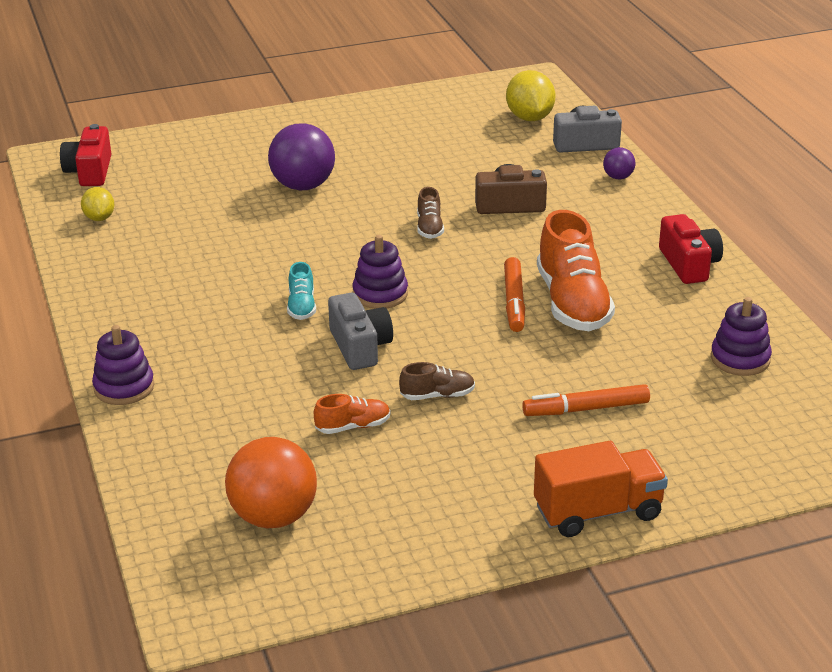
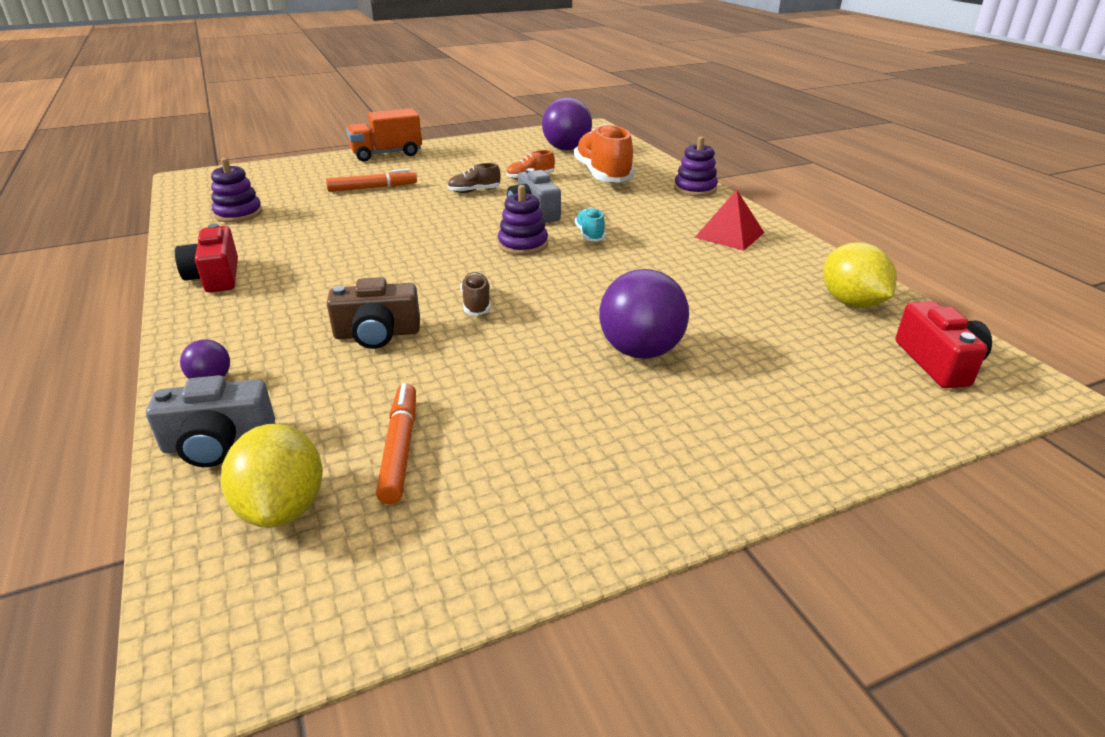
camera: 175 degrees right, 0 degrees up
(99, 218) = (851, 302): yellow lemon -> yellow lemon, size x1.65
(143, 300) = (729, 235): none -> red pyramid
(273, 517) = (566, 149): orange ball -> purple ball
(514, 301) = (403, 243): orange marker -> orange marker (400, 448)
(572, 303) = (350, 243): orange shoe -> orange shoe (602, 175)

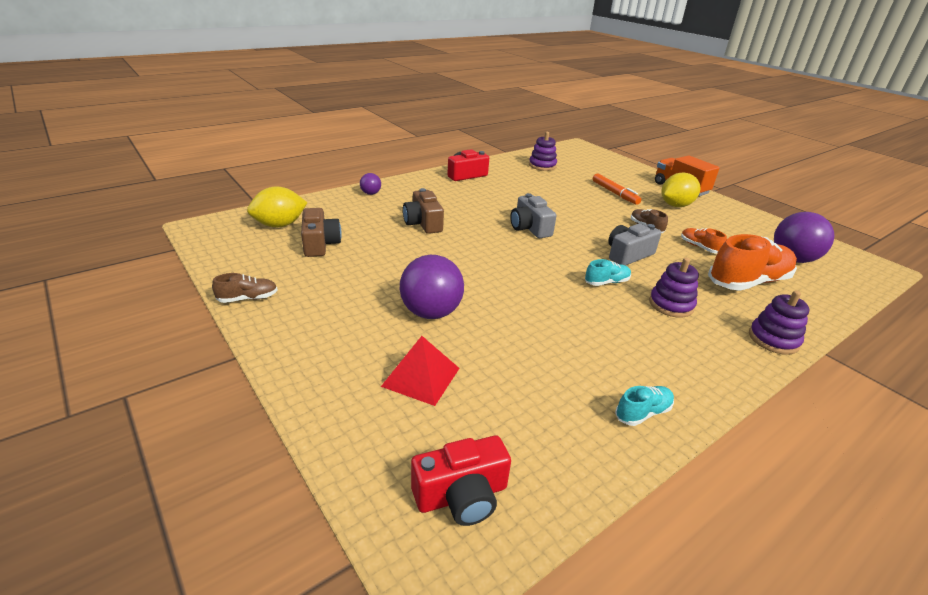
camera: 75 degrees right, 0 degrees up
(219, 443) = (323, 204): grey camera -> grey camera (530, 228)
(400, 448) = (320, 244): orange marker -> brown camera
(476, 304) = (469, 247): brown shoe -> brown shoe (248, 298)
(523, 245) = (566, 255): purple stacking toy -> purple stacking toy (671, 305)
(729, 235) = (670, 361): red pyramid -> red pyramid (421, 377)
(803, 261) = (642, 413): none -> turquoise shoe
(851, 302) = (564, 441): yellow lemon -> yellow lemon (675, 205)

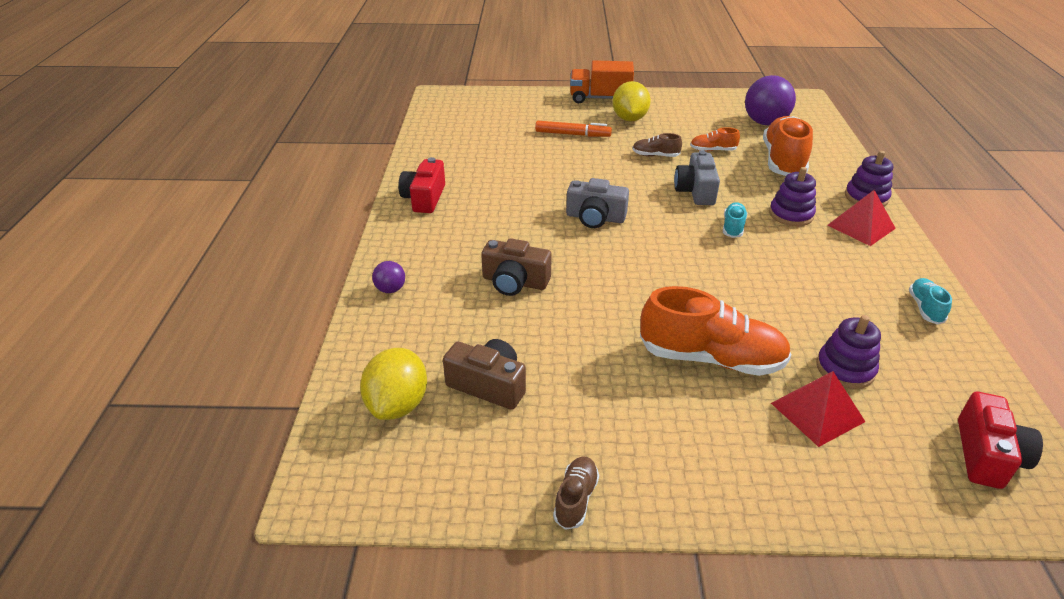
camera: 50 degrees left, 5 degrees up
(431, 312) = (711, 358): purple ball -> orange shoe
(542, 165) = (461, 140): purple stacking toy -> purple stacking toy (845, 369)
(717, 346) = (861, 226): none -> red pyramid

